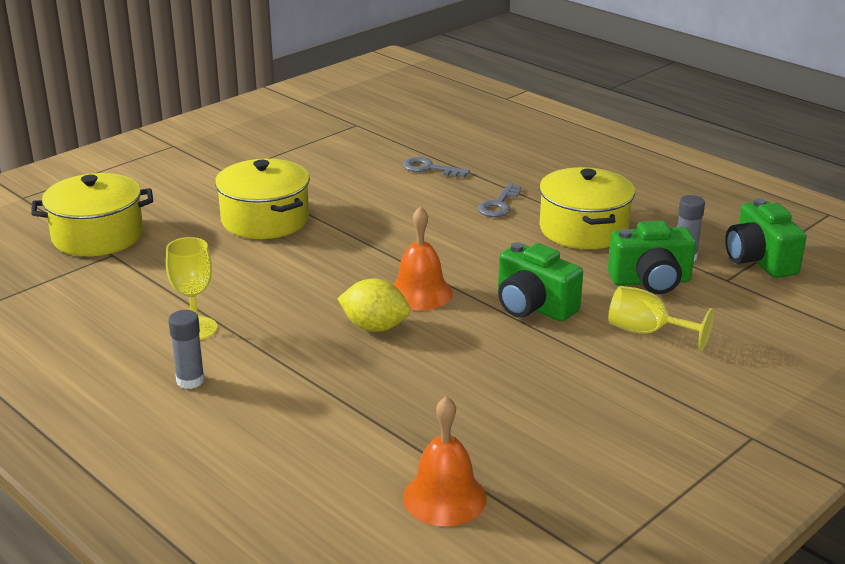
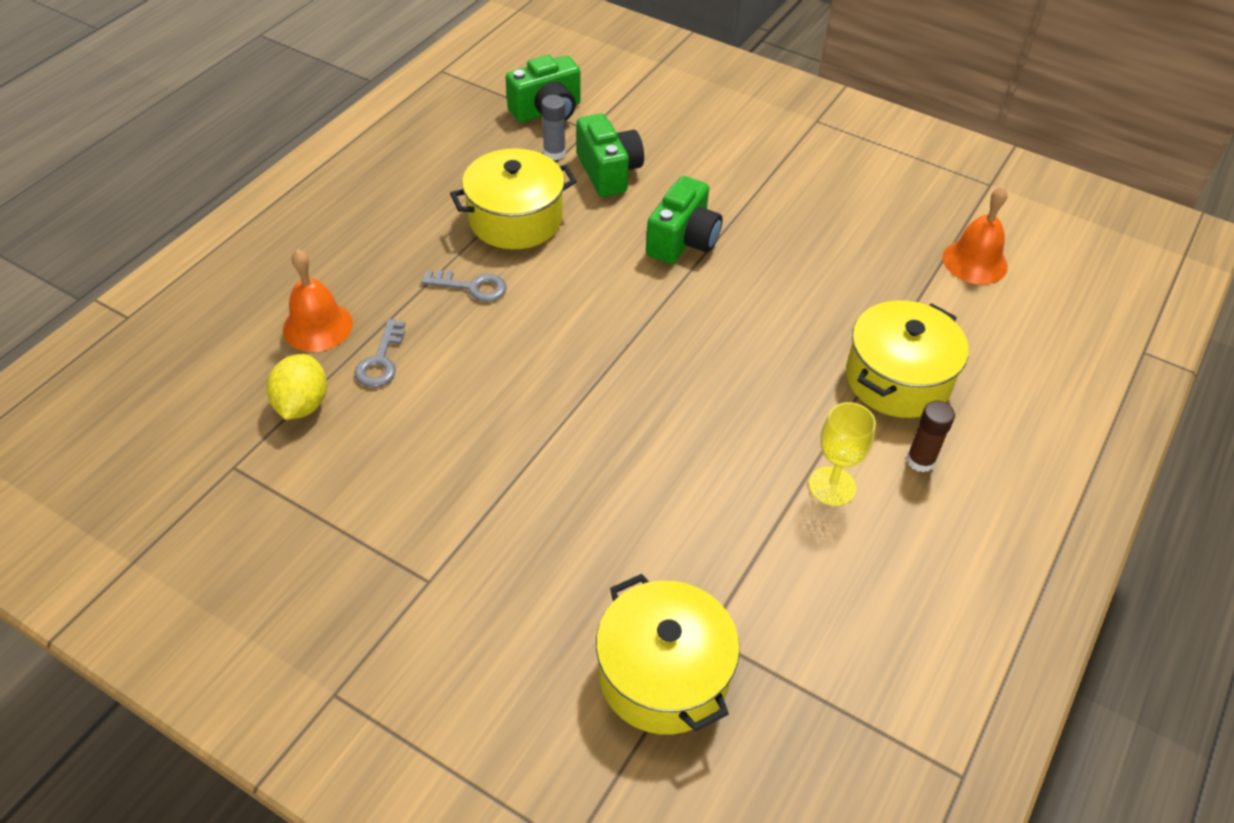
camera: 105 degrees left, 20 degrees up
(190, 380) = (920, 460): grey glue stick -> brown glue stick
(265, 220) = (564, 494): yellow pot -> yellow pot (897, 379)
(375, 327) = (765, 343): yellow lemon -> yellow lemon (302, 405)
(420, 293) = (688, 321): orange bell -> orange bell (317, 326)
(647, 332) = (697, 172): yellow goblet -> none

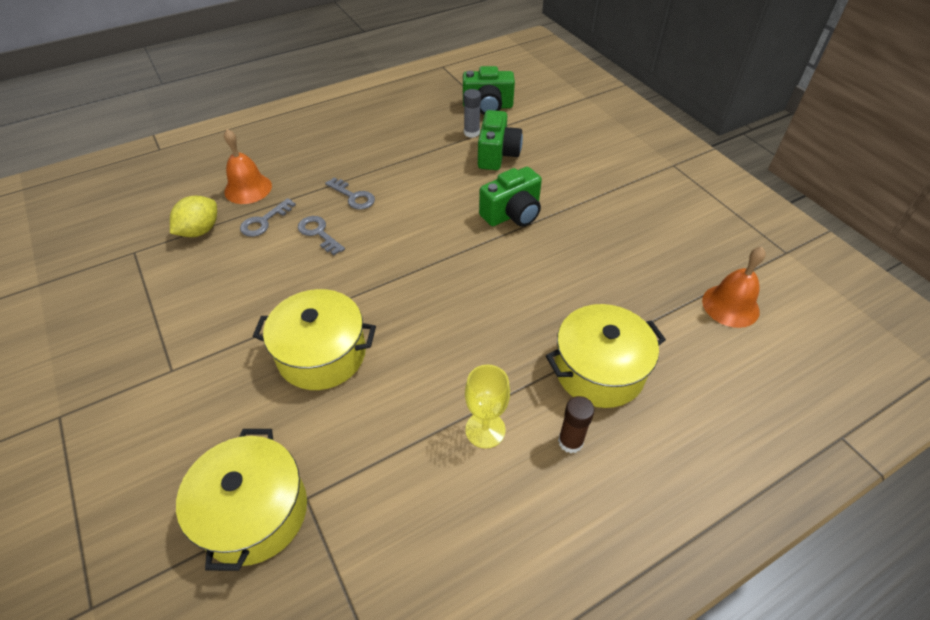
camera: 30 degrees right, 0 degrees up
(467, 349) = (318, 233): none -> grey key
(515, 219) = (414, 165): yellow pot -> yellow pot (322, 354)

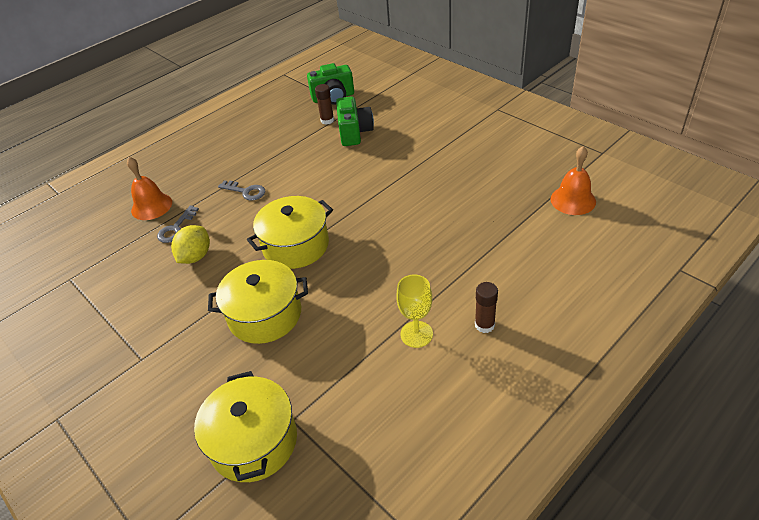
camera: 10 degrees left, 5 degrees down
(200, 231) = (122, 248): yellow lemon -> yellow lemon (195, 256)
(318, 233) = (227, 226): grey key -> none
(471, 132) = (327, 120): grey glue stick -> brown glue stick
(512, 214) = (382, 174): green camera -> none
(599, 370) = (489, 270): yellow pot -> yellow pot (296, 245)

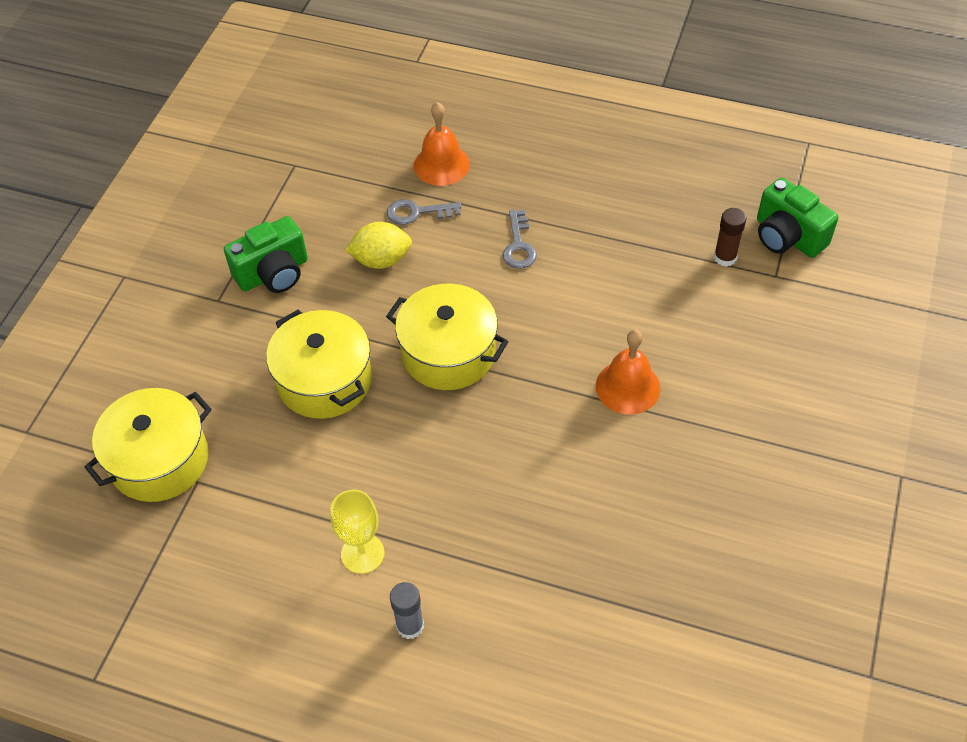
camera: 60 degrees right, 10 degrees up
(354, 132) = (716, 305): green camera -> green camera (273, 273)
(484, 325) = (410, 626): brown glue stick -> grey glue stick
(573, 200) = (718, 664): orange bell -> orange bell (628, 387)

